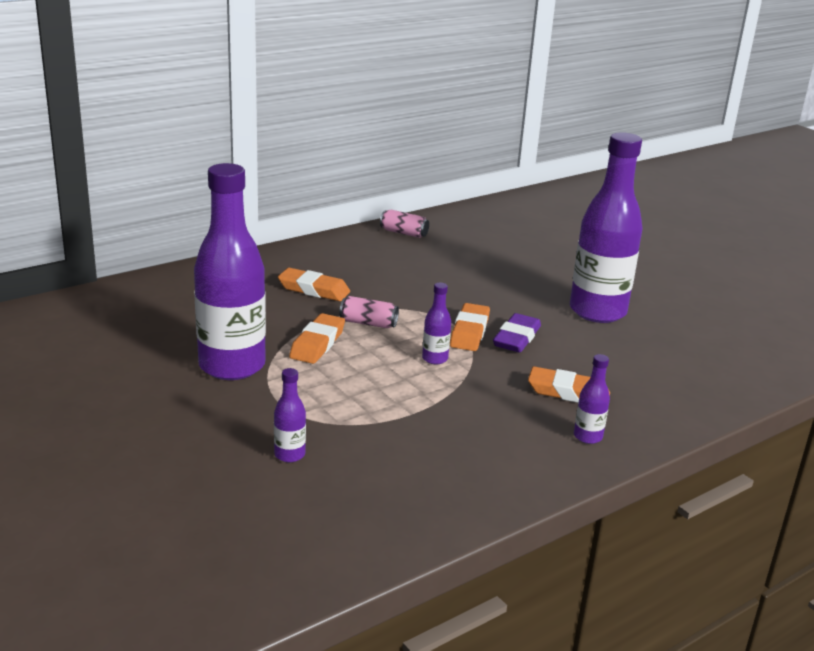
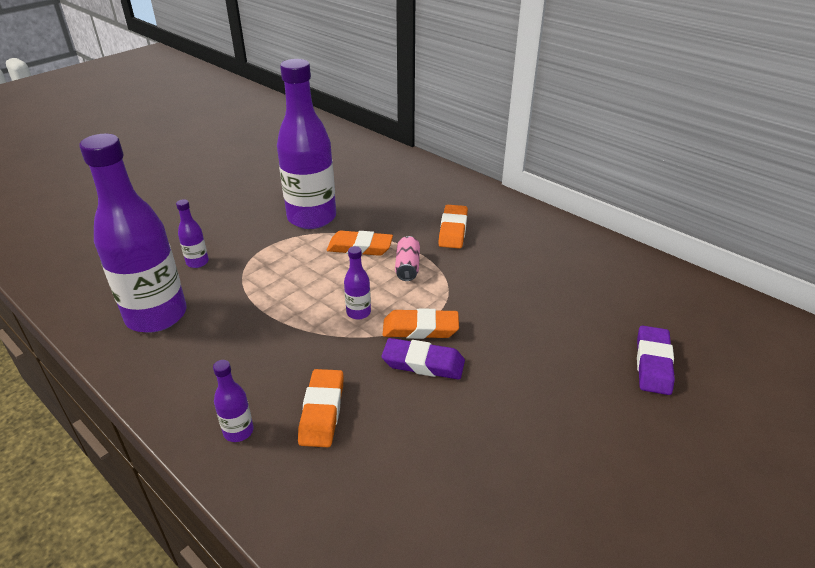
camera: 80 degrees right, 10 degrees up
(404, 233) = (615, 260): pink can -> none
(537, 253) = (653, 364): none -> purple eraser
(597, 311) = (526, 430): purple bottle -> purple bottle (156, 316)

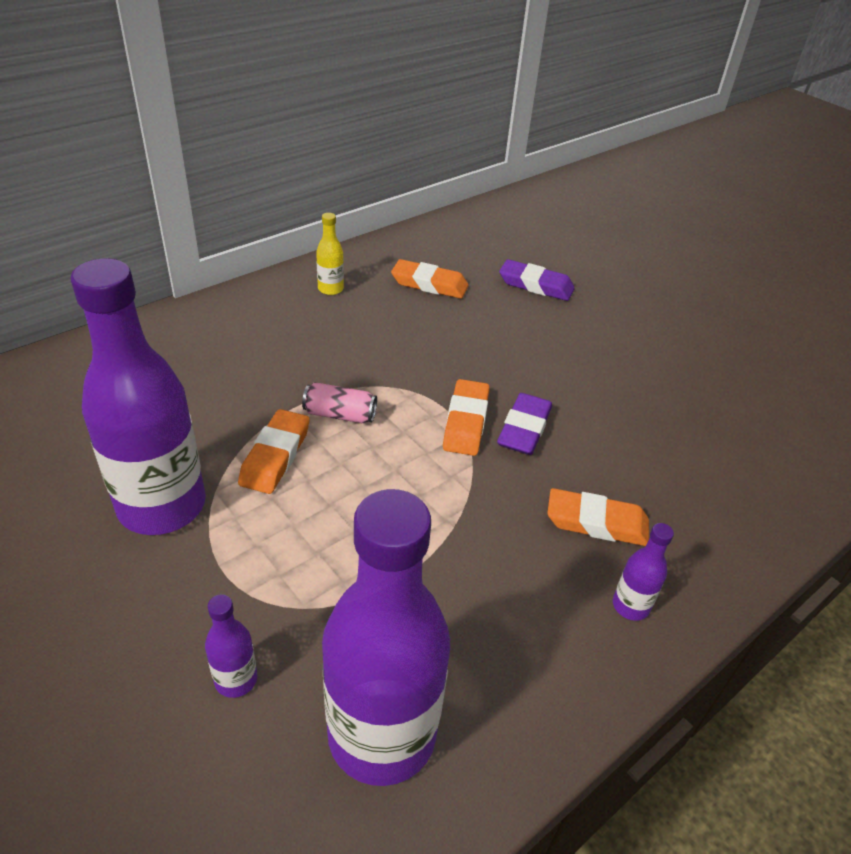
camera: 85 degrees left, 5 degrees up
(358, 312) = (425, 473): purple bottle -> none
(453, 230) = (271, 360): orange eraser -> orange eraser (429, 284)
(555, 242) = (330, 289): none -> yellow bottle

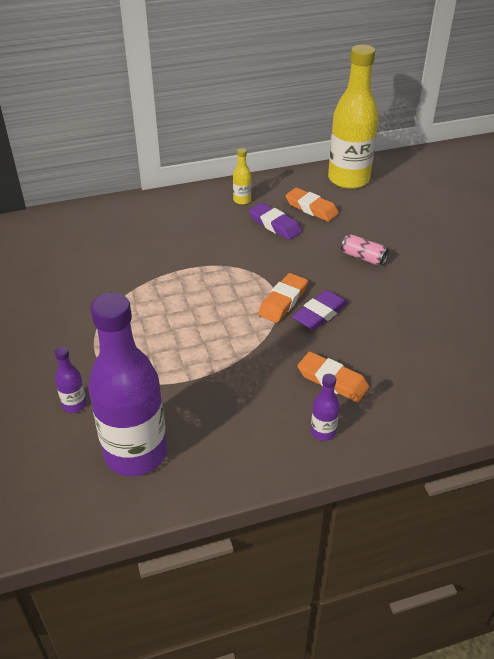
camera: 25 degrees right, 0 degrees up
(162, 506) = (78, 308): purple bottle -> none
(275, 456) = (154, 295): orange eraser -> none
(340, 414) = (205, 280): pink can -> pink can (363, 257)
(454, 239) = (348, 179): none -> yellow bottle
(536, 285) = (389, 222): purple eraser -> purple eraser (275, 225)

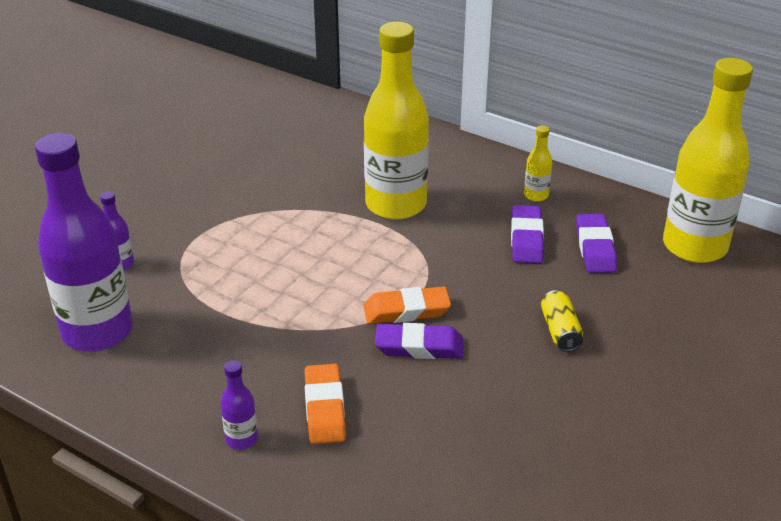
camera: 50 degrees right, 5 degrees down
(180, 252) = (396, 205): none -> yellow bottle
(311, 208) = (595, 248): orange eraser -> purple eraser
(363, 257) = (560, 331): pink can -> yellow can

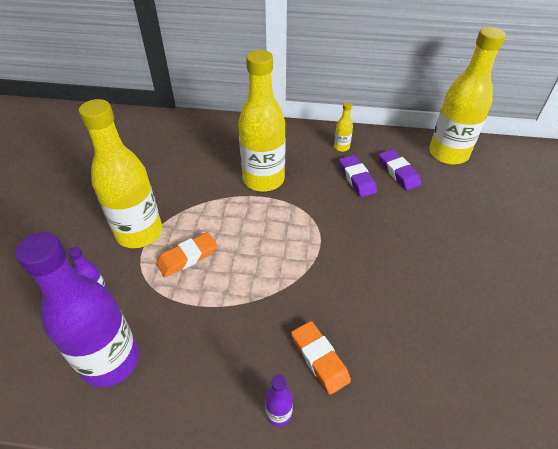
camera: 25 degrees left, 10 degrees up
(203, 219) = (139, 232): none -> yellow bottle
(406, 311) = (321, 256): orange eraser -> orange eraser (187, 257)
(419, 347) = (347, 281): purple eraser -> none
(560, 331) = (420, 237): yellow can -> none

